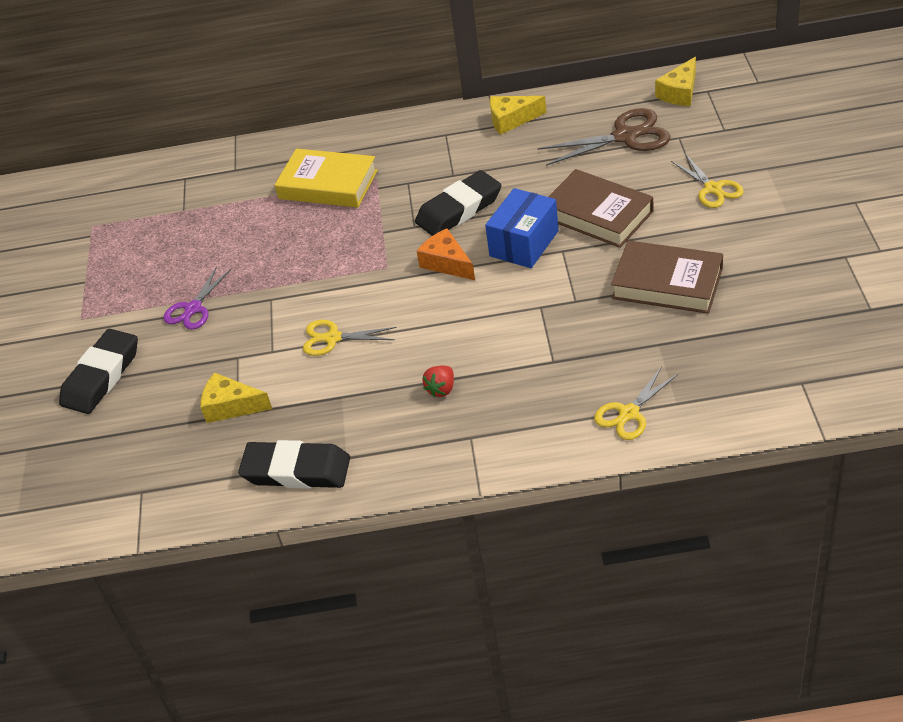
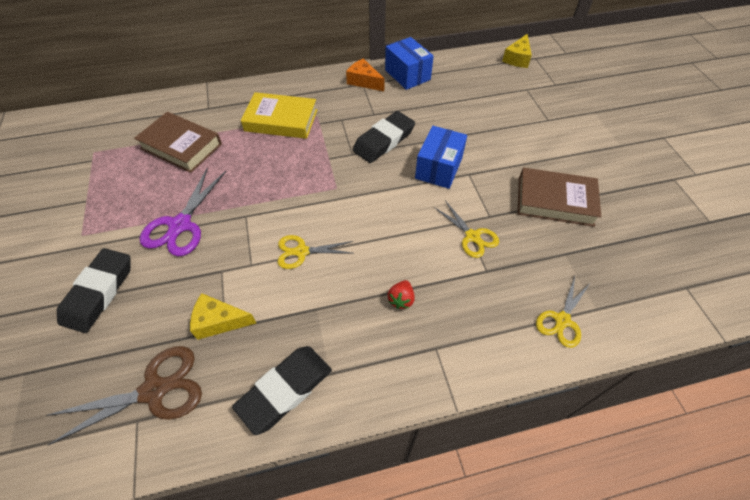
camera: 15 degrees left, 10 degrees up
(193, 309) = (180, 225): purple scissors -> purple scissors, size x1.55
(296, 470) = (285, 390): black eraser -> black eraser turned 45 degrees counterclockwise
(447, 263) = (383, 184): orange cheese -> orange cheese (364, 81)
(511, 120) = (407, 75): yellow cheese -> blue box
(598, 214) = (487, 145): brown book -> brown book (181, 146)
(625, 136) = (490, 88): brown scissors -> brown scissors (155, 390)
(713, 189) = (563, 127): yellow scissors -> yellow scissors (472, 237)

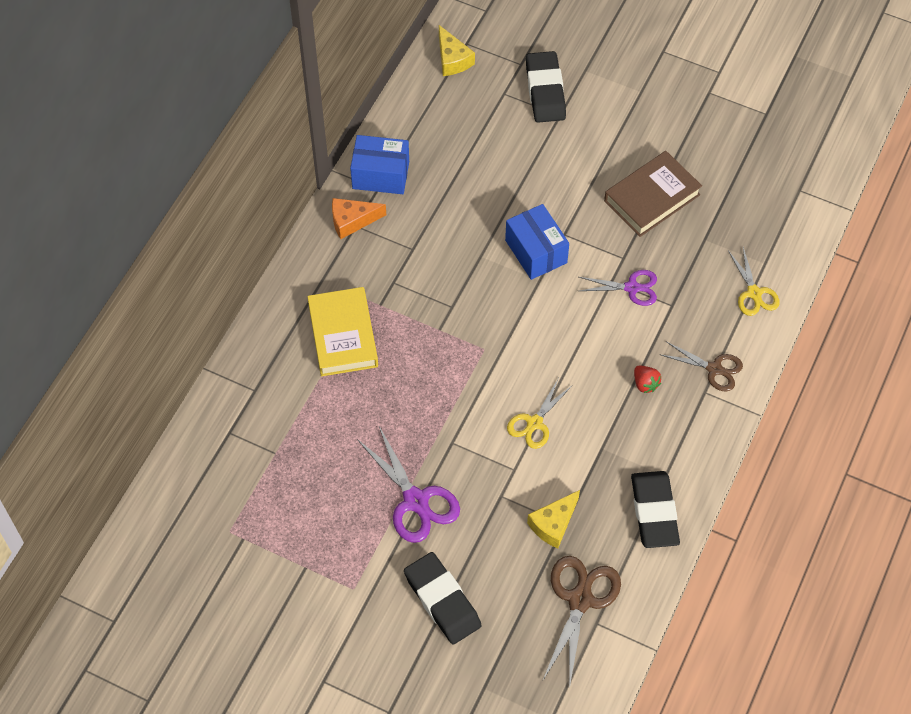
camera: 50 degrees left, 5 degrees up
(181, 146) = (298, 446): brown book -> none
(281, 120) = (343, 335): yellow book -> yellow book turned 60 degrees counterclockwise
(384, 141) = (459, 268): black eraser -> black eraser (545, 91)
(463, 340) = (714, 369): none -> brown scissors
(472, 237) = (632, 288): yellow scissors -> purple scissors

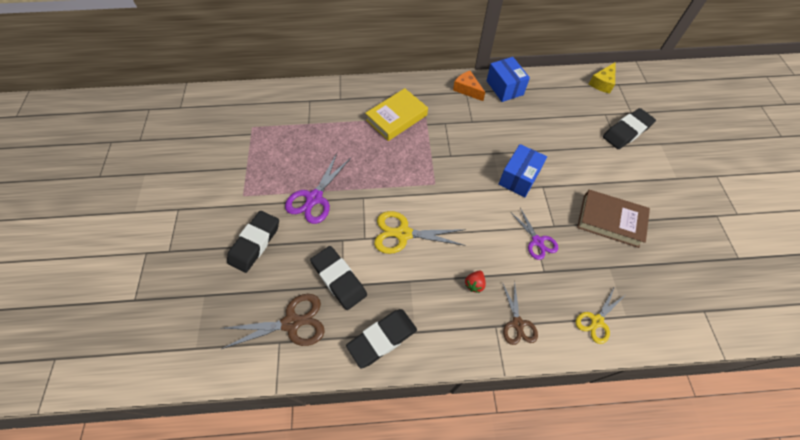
camera: 60 degrees right, 0 degrees up
(534, 423) = (403, 233): yellow scissors -> yellow scissors, size x1.55
(553, 524) = (339, 279): yellow cheese -> black eraser

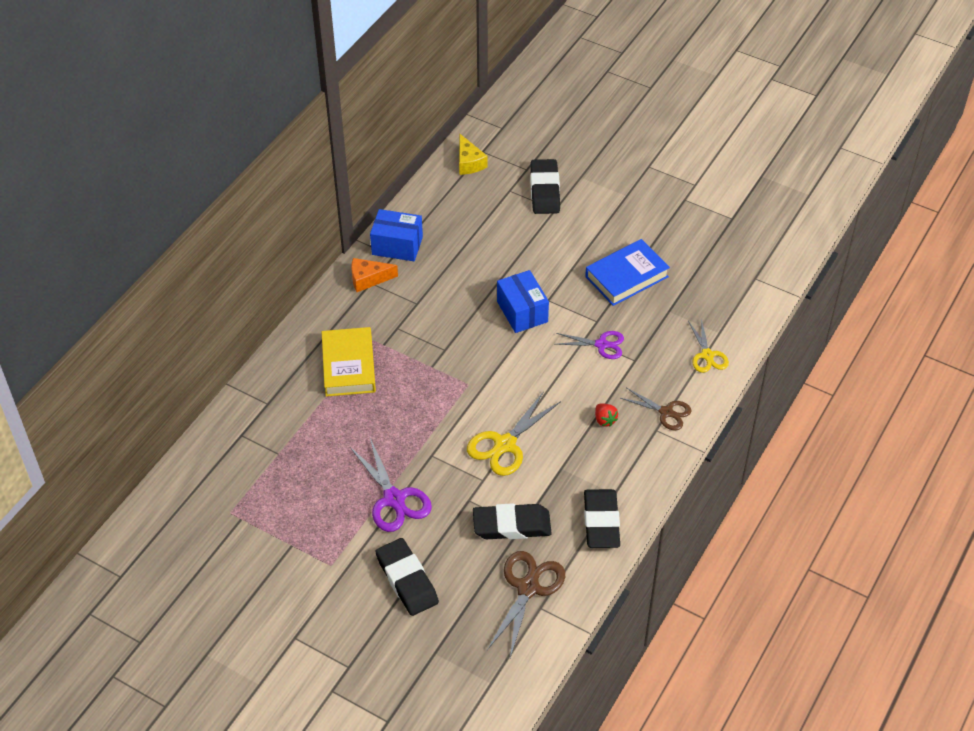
camera: 55 degrees left, 10 degrees down
(610, 221) = (626, 276): brown book -> blue book

